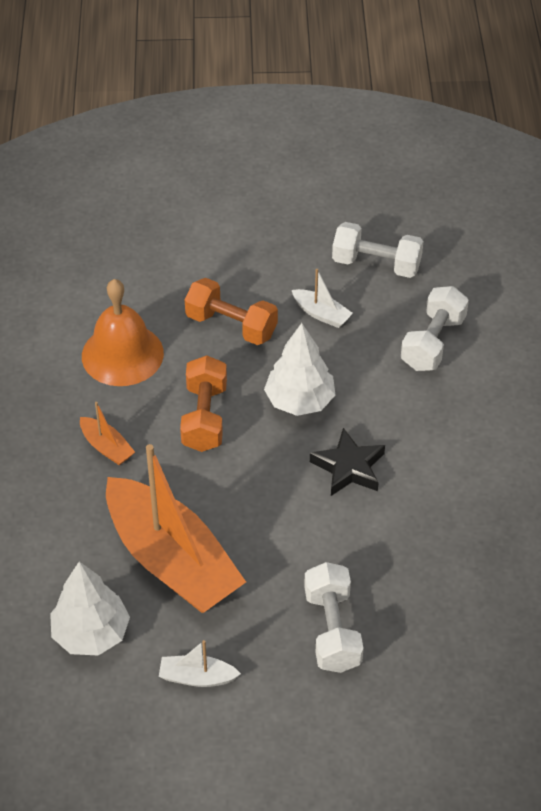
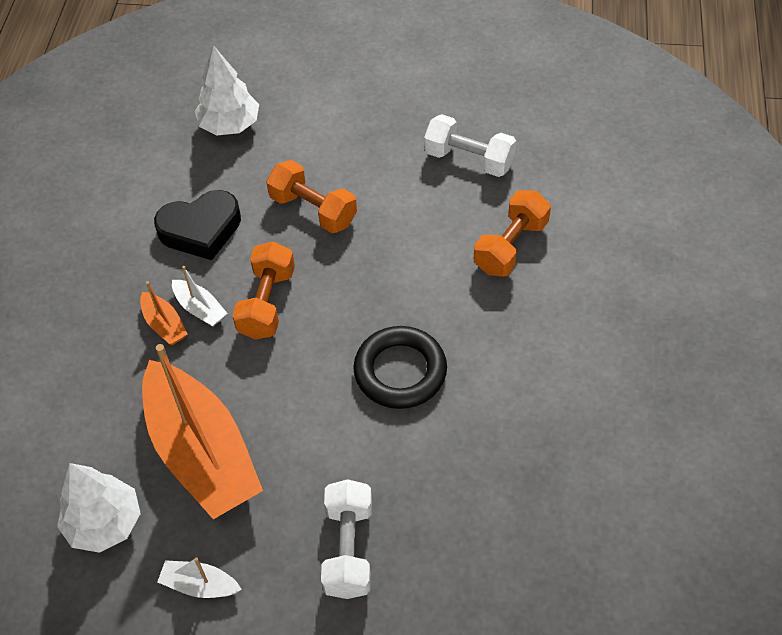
camera: 10 degrees right, 5 degrees up
(122, 354) = (201, 230): orange bell -> black heart
(300, 401) = (365, 295): white tree -> white tree (230, 125)
(321, 314) = (404, 206): white boat -> white boat (200, 309)
(348, 467) = (400, 371): black star -> black ring
(433, 342) = (510, 246): white dumbbell -> orange dumbbell

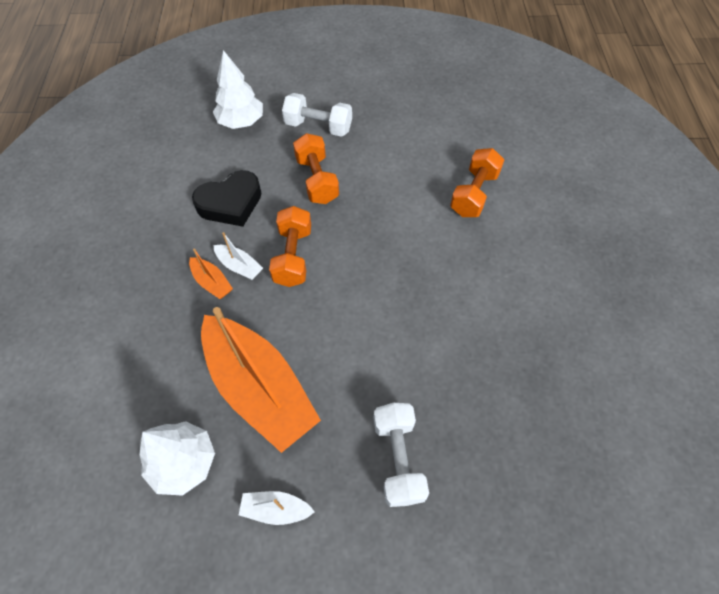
camera: 10 degrees left, 5 degrees up
(313, 210) = (317, 180): orange dumbbell -> orange dumbbell turned 45 degrees clockwise
(400, 371) = (410, 300): black ring -> none
(469, 159) = (428, 132): white dumbbell -> white dumbbell (318, 127)

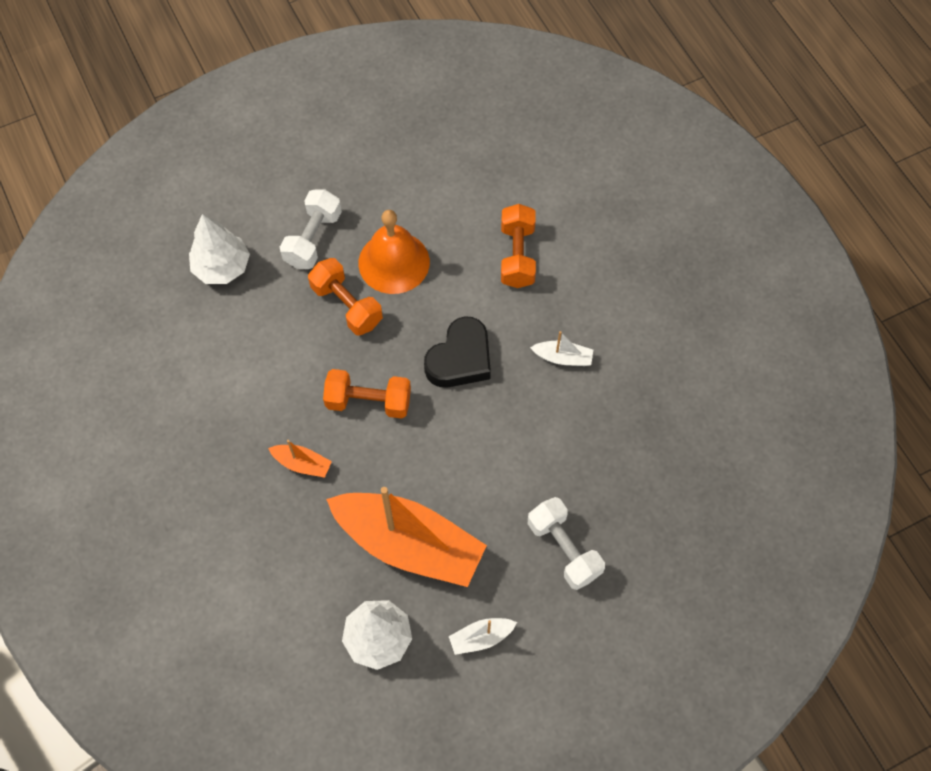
camera: 25 degrees left, 5 degrees up
(231, 203) = (269, 370): black heart -> black heart (460, 359)
(239, 266) = (320, 435): white boat -> white boat (563, 358)
(293, 256) = (368, 401): orange dumbbell -> orange dumbbell turned 60 degrees counterclockwise
(318, 127) = (313, 239): white dumbbell -> white dumbbell turned 60 degrees counterclockwise
(370, 163) = (394, 262): none -> orange bell

